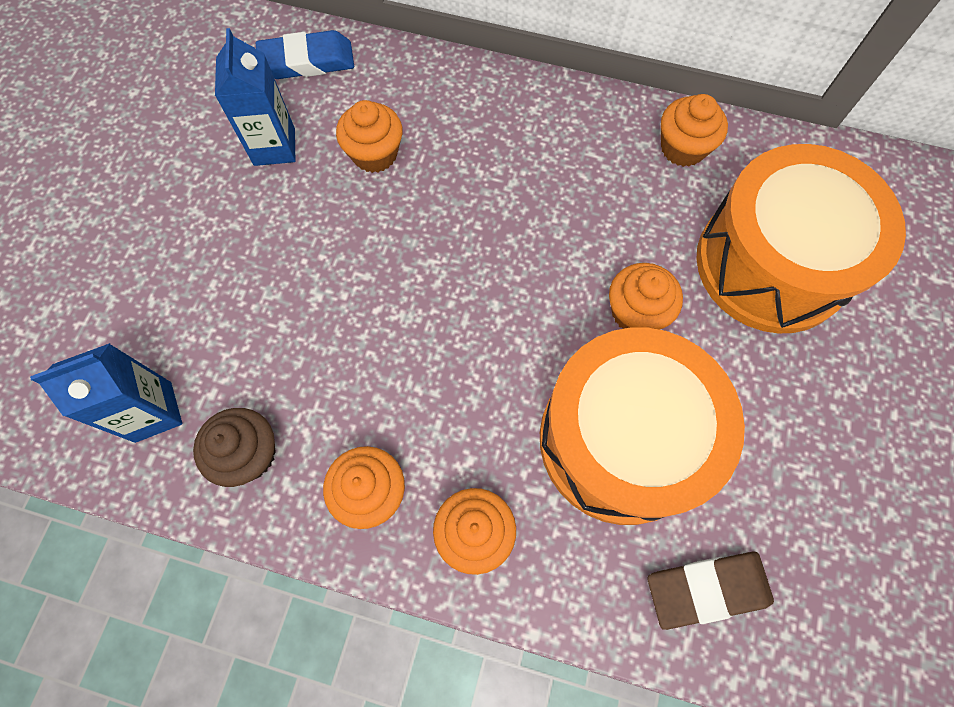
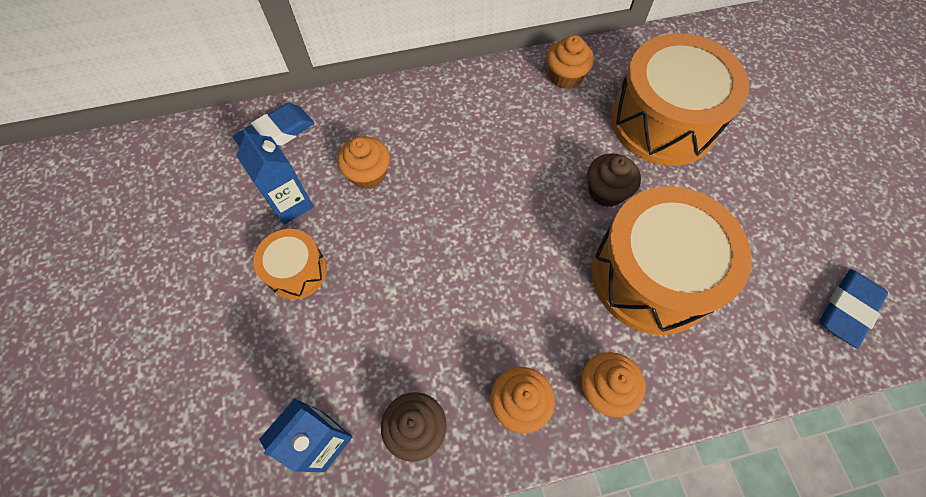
camera: 30 degrees left, 5 degrees down
(235, 222) = (297, 271): none -> orange drum
(636, 312) = (606, 191): orange cupcake -> brown cupcake
(707, 589) = (761, 338): brown eraser -> none
(849, 622) = (847, 309): none -> blue eraser

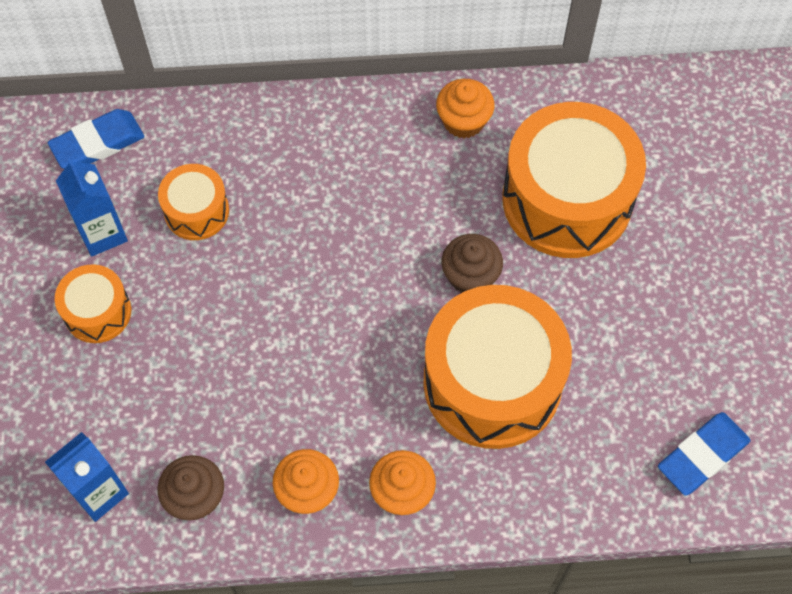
camera: 10 degrees right, 0 degrees up
(368, 174) = (196, 211): orange cupcake -> orange drum

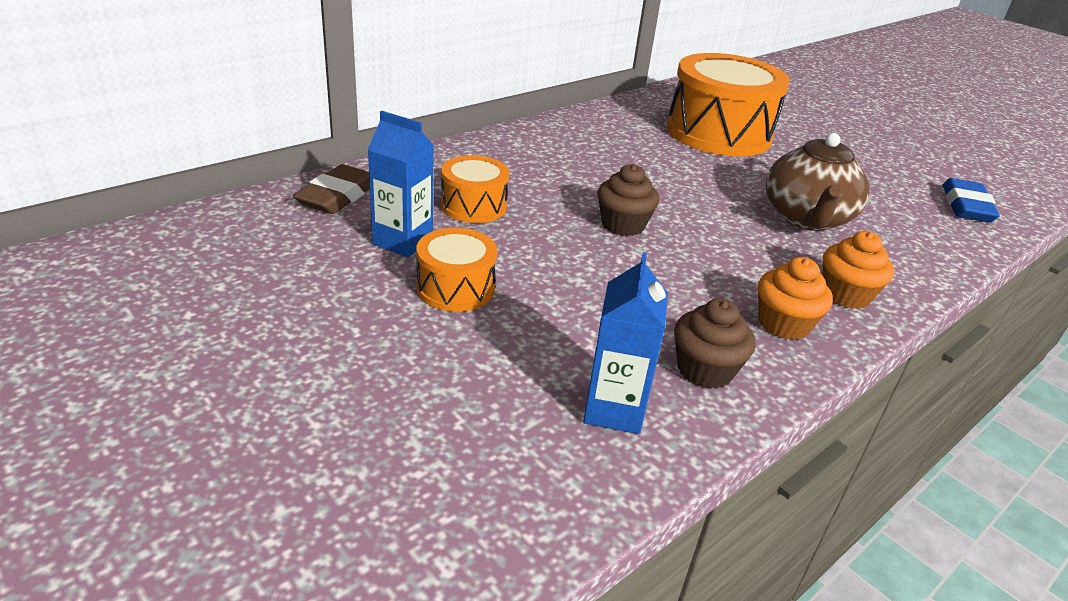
camera: 40 degrees left, 30 degrees down
(98, 143) = (338, 196): blue eraser -> brown eraser
(463, 121) = (609, 120): orange cupcake -> none
(470, 276) = (715, 178): brown cupcake -> brown cupcake (623, 225)
(492, 382) = (806, 218): orange drum -> brown teapot

